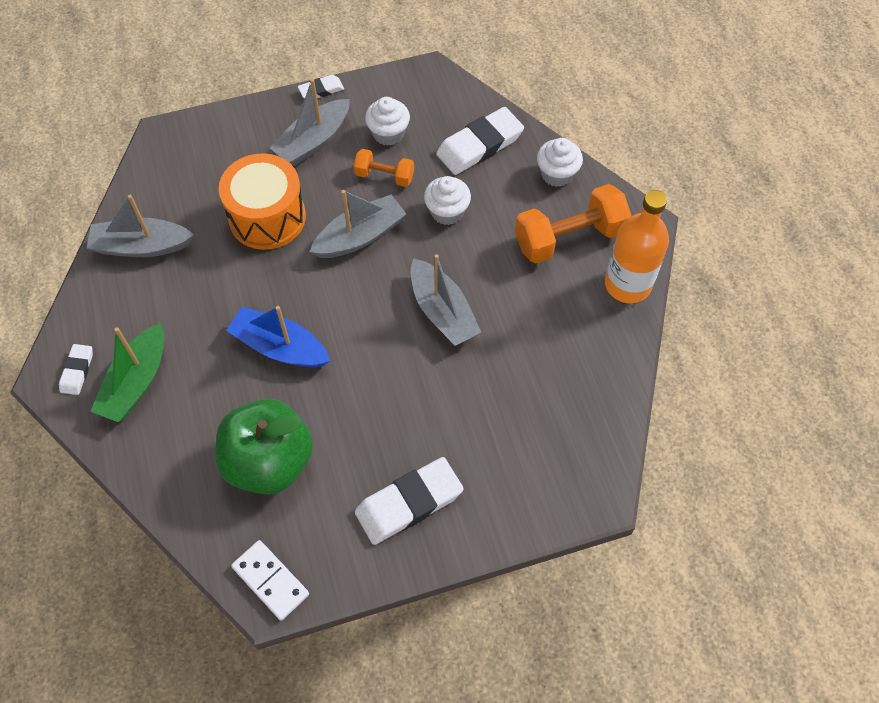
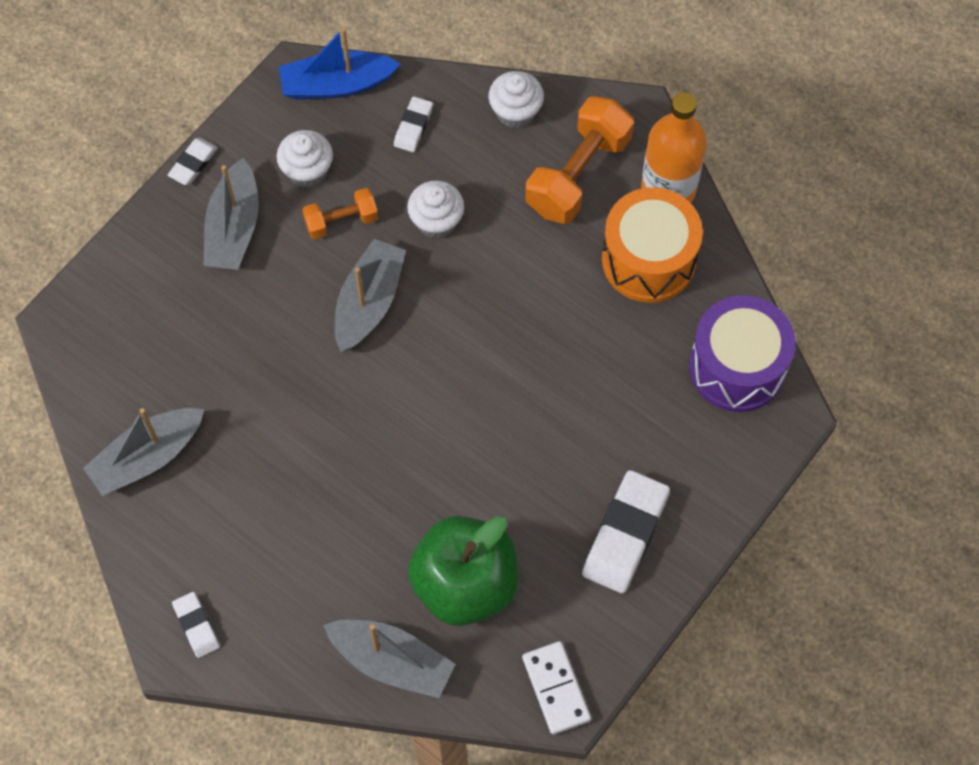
camera: 35 degrees left, 5 degrees up
(136, 382) = (267, 596): green boat -> none
(267, 217) = (255, 342): orange drum -> orange drum (648, 260)
(271, 580) = (556, 688): white domino -> white domino turned 60 degrees clockwise
(280, 347) = (382, 468): blue boat -> blue boat (337, 85)
(442, 311) = (513, 329): grey boat -> grey boat (391, 661)
(479, 145) = (413, 126): white eraser -> white eraser, size x0.52
(585, 437) = (737, 367): none -> purple drum

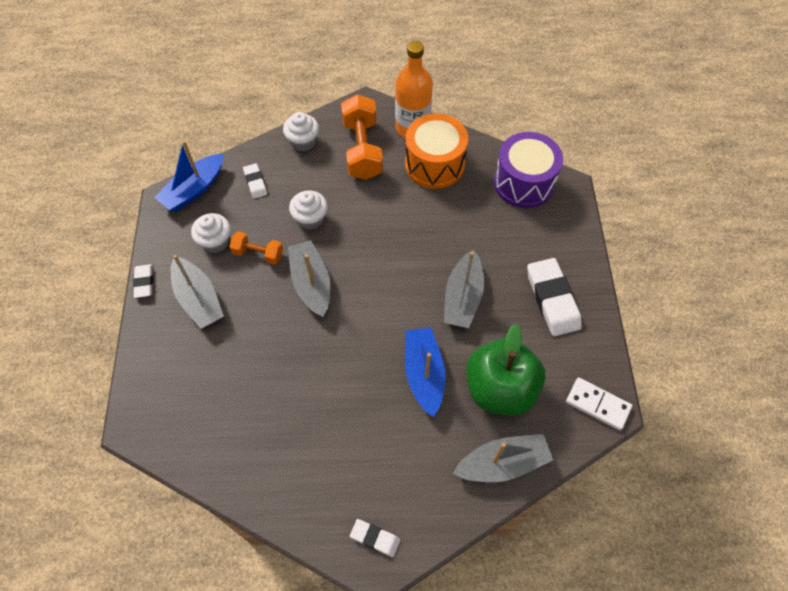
camera: 40 degrees left, 5 degrees down
(148, 457) = (257, 463): grey boat -> grey boat (463, 297)
(341, 221) = (258, 254): orange dumbbell -> orange dumbbell turned 75 degrees clockwise
(398, 502) = (424, 374): none -> blue boat

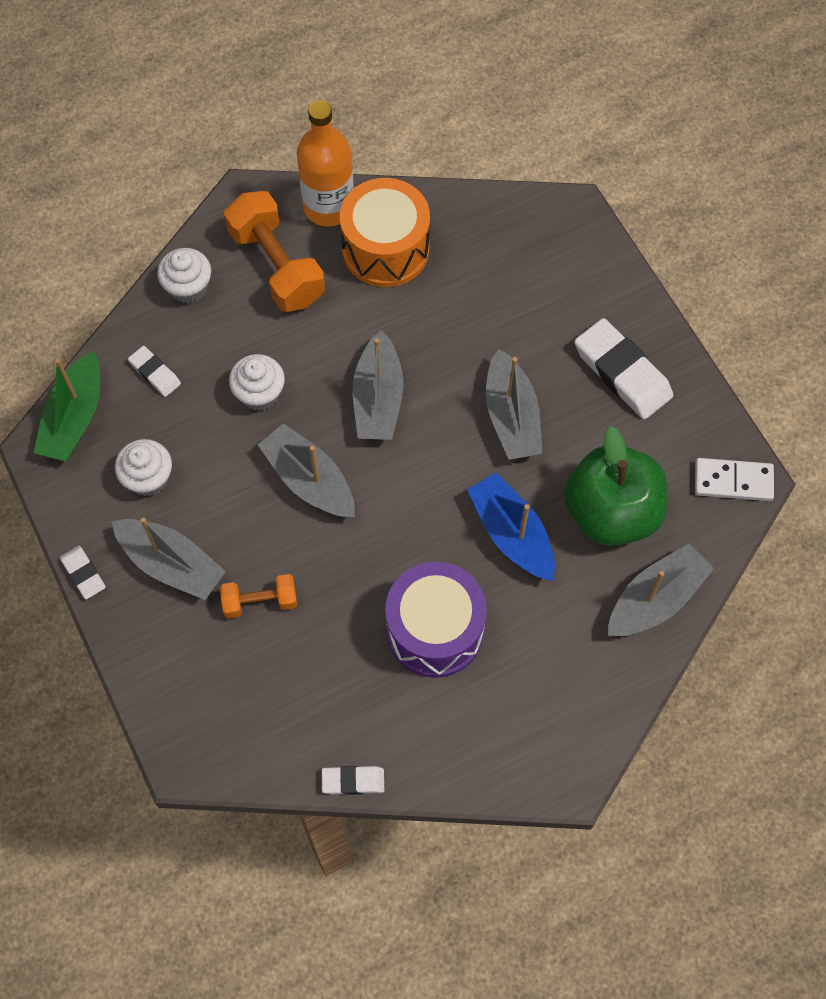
camera: 25 degrees left, 5 degrees up
(194, 189) = (74, 418): blue boat -> green boat
(258, 254) = (216, 470): orange dumbbell -> orange dumbbell (260, 601)
(375, 538) = (551, 751): white eraser -> white eraser (353, 781)
(382, 251) = (378, 399): none -> grey boat
(523, 183) = (515, 229): purple drum -> purple drum (435, 630)

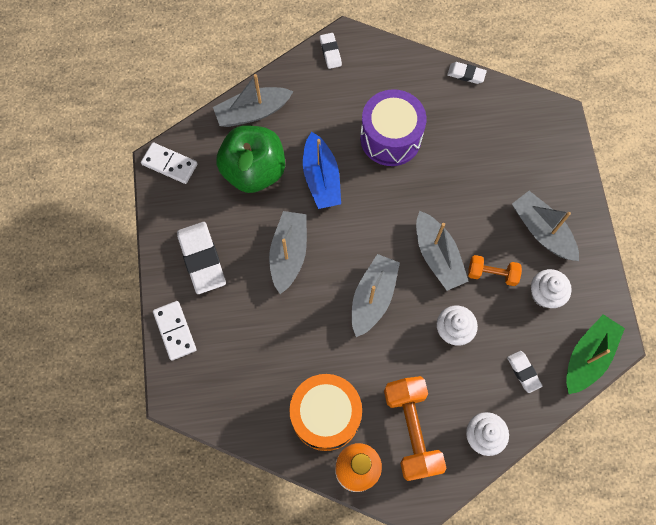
camera: 160 degrees left, 5 degrees up
(83, 574) = (600, 244): white eraser -> white eraser (330, 52)
(260, 601) = (491, 189): orange dumbbell -> orange dumbbell (492, 274)
(611, 279) = (175, 331): none -> white domino

